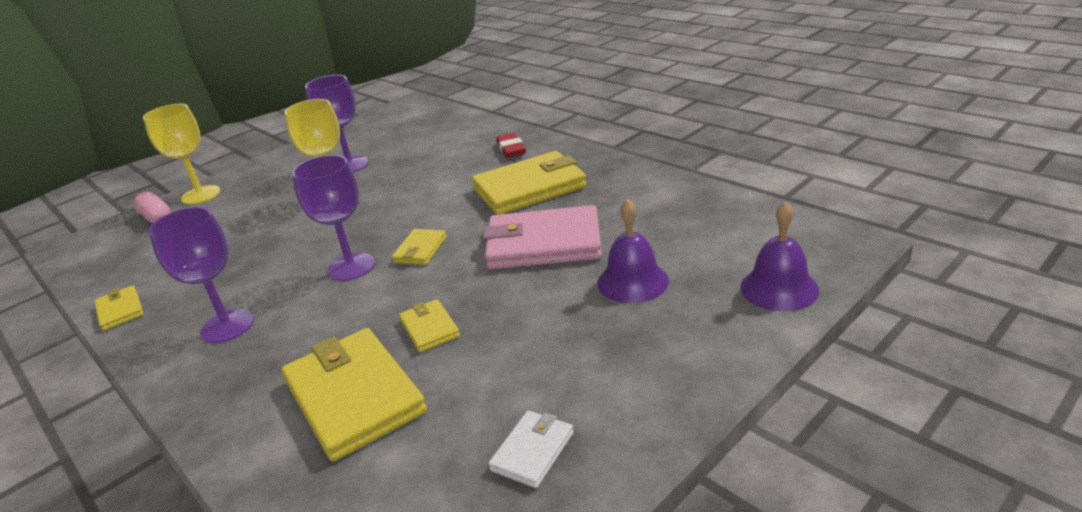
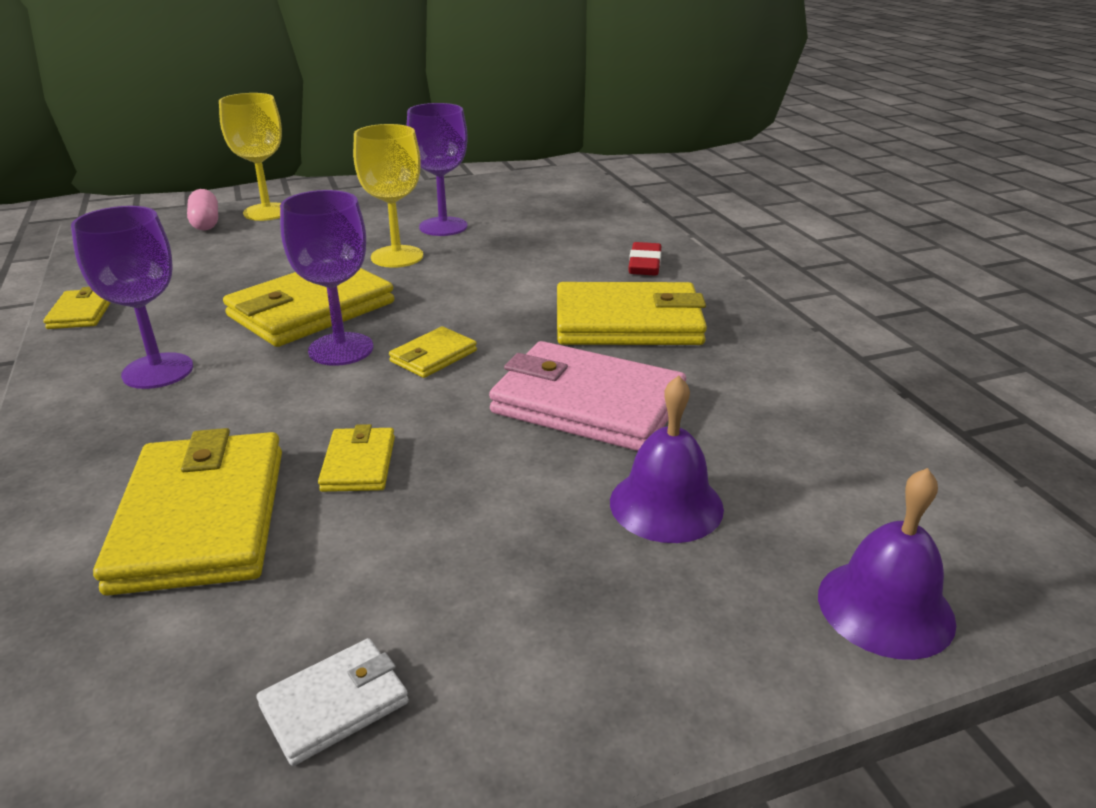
camera: 20 degrees right, 0 degrees up
(304, 249) = (311, 309): none -> yellow wallet

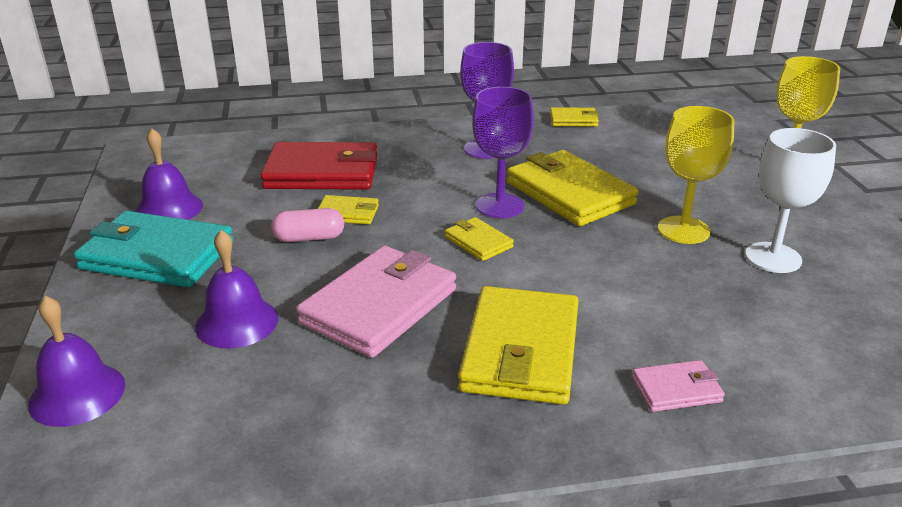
camera: 100 degrees right, 0 degrees up
(201, 518) = (322, 172): yellow wallet -> red wallet
(205, 223) = (751, 144): pink capsule -> pink capsule (309, 238)
(335, 704) = (168, 209): white wallet -> purple bell
(443, 226) = (773, 258): purple goblet -> white goblet
(521, 653) = (157, 255): none -> turquoise wallet
(644, 264) = (676, 389): red eraser -> pink wallet

